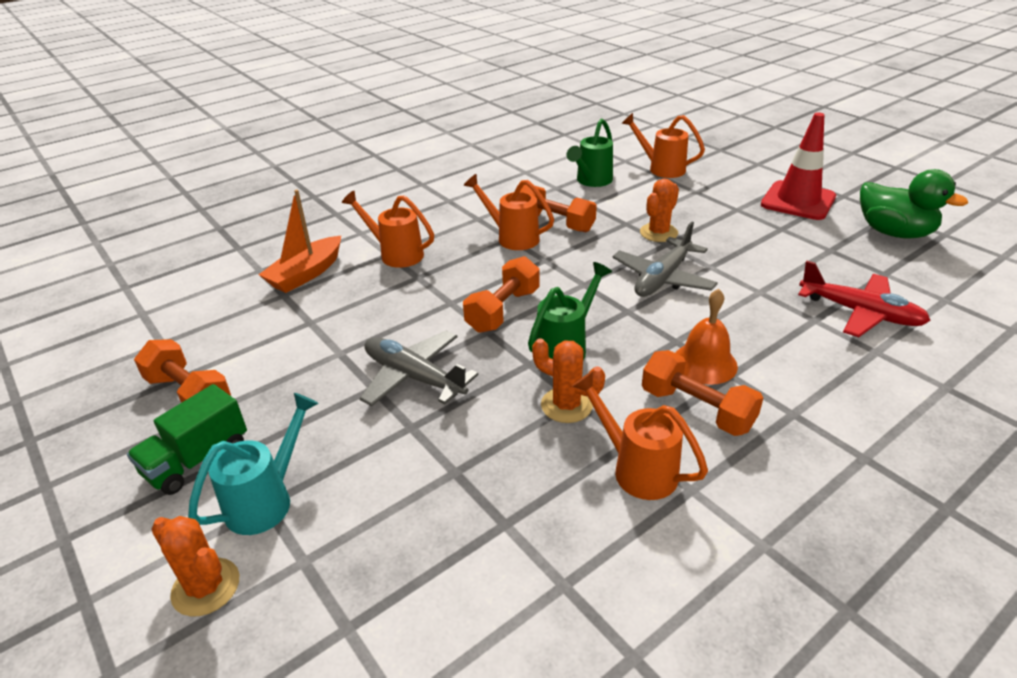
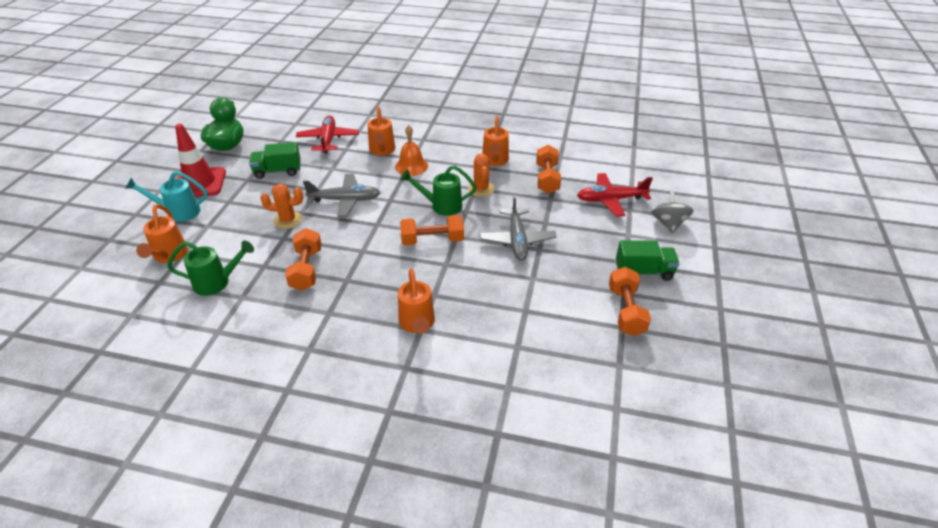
camera: 130 degrees left, 5 degrees up
(206, 587) = (668, 224): orange cactus -> grey spinning top
(267, 500) = (626, 236): turquoise watering can -> turquoise watering can (178, 212)
(306, 274) = (485, 354): orange boat -> none
(357, 554) = (610, 200): none -> red plane
(512, 237) = (345, 279): orange watering can -> orange watering can (382, 151)
(696, 409) = (445, 159): orange dumbbell -> orange dumbbell (547, 179)
(786, 251) = (278, 171): none -> green truck

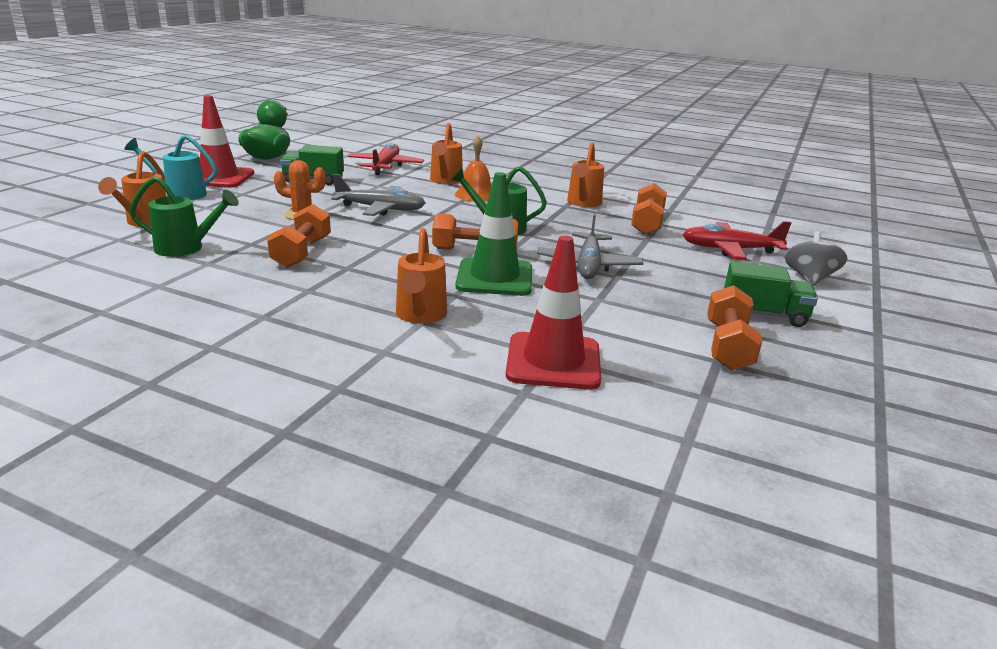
camera: 10 degrees right, 15 degrees down
(455, 269) = (494, 278): none -> green traffic cone
(481, 189) = (556, 221): orange cactus -> none
(519, 352) = (553, 361): none -> red traffic cone

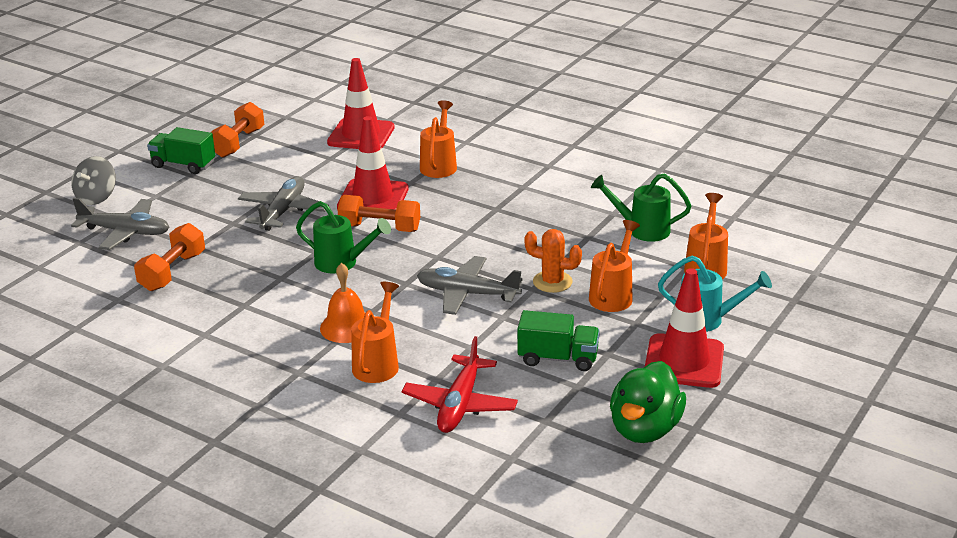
camera: 170 degrees left, 5 degrees up
(302, 253) = (538, 225): orange dumbbell -> none
(494, 278) = (373, 198): green traffic cone -> red traffic cone
(583, 203) = (217, 311): orange watering can -> orange watering can (613, 295)
(730, 249) = (126, 232): red plane -> grey plane

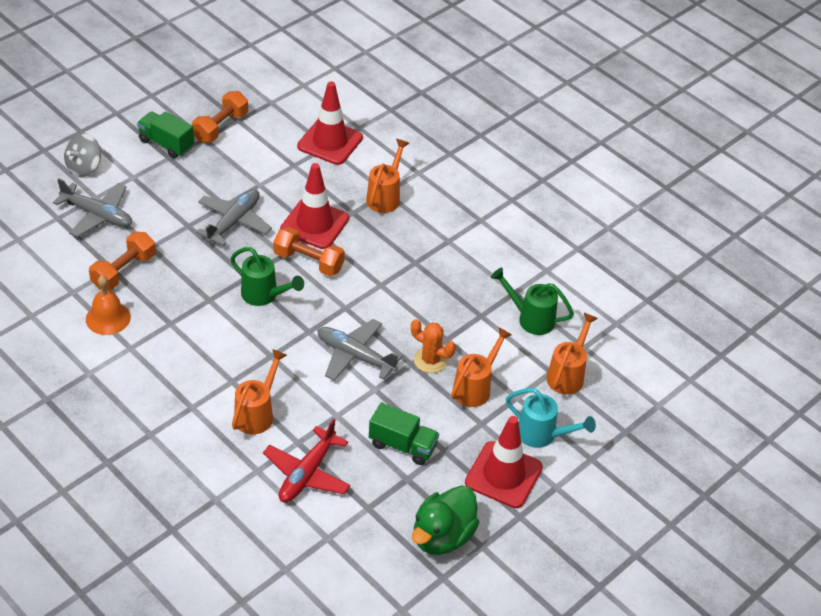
camera: 10 degrees right, 15 degrees up
(347, 327) = (245, 368): orange bell -> orange bell (108, 318)

